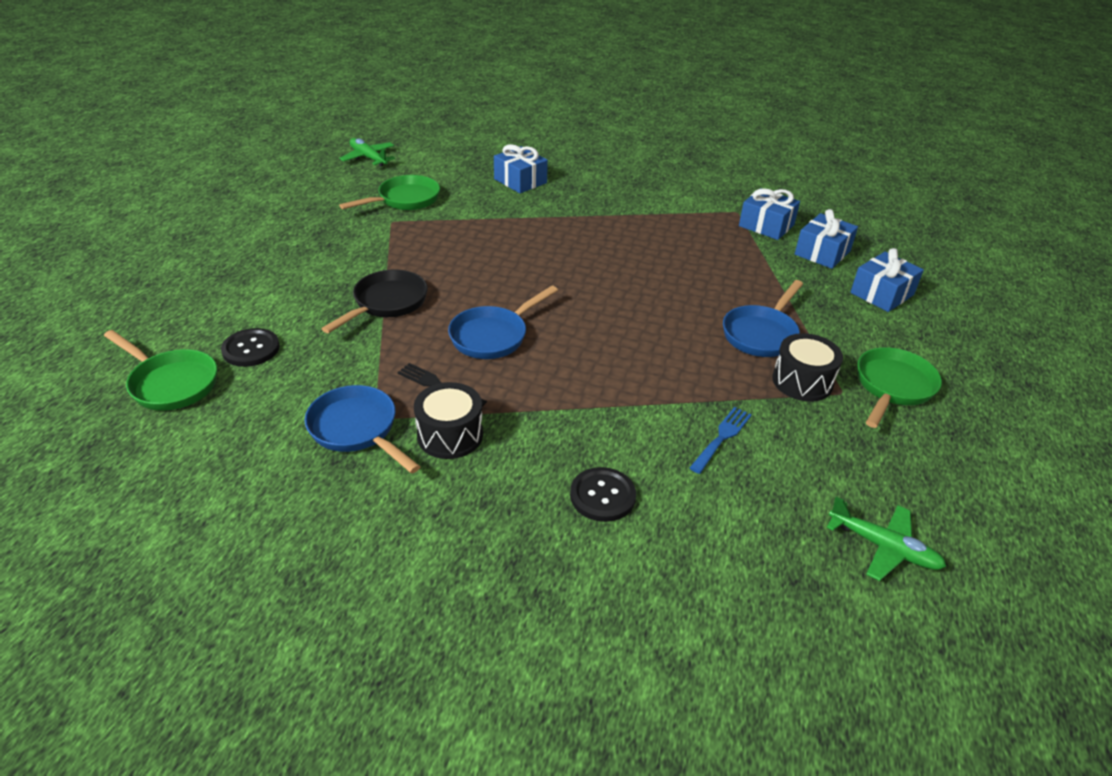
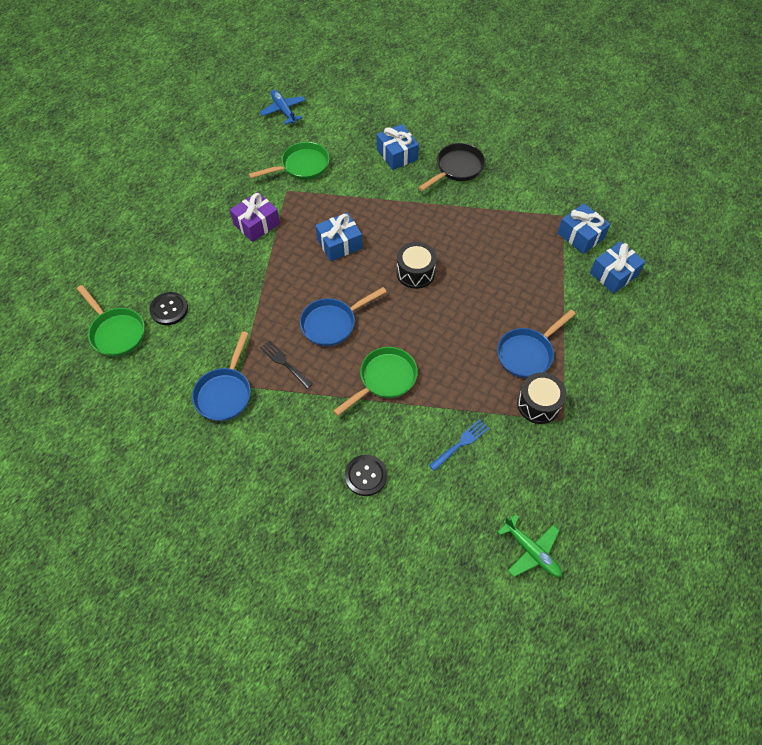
camera: 15 degrees right, 20 degrees up
(357, 430) = (225, 393): blue pan -> blue pan turned 135 degrees counterclockwise
(360, 254) = (256, 224): none -> purple gift
(368, 158) = (283, 110): green plane -> blue plane
(386, 303) = (266, 279): black pan -> black pan (457, 168)
(450, 435) = (282, 408): black drum -> black drum (415, 272)
(881, 294) = (641, 327): blue gift -> blue gift (339, 244)
(892, 387) = (603, 421): green pan -> green pan (384, 379)

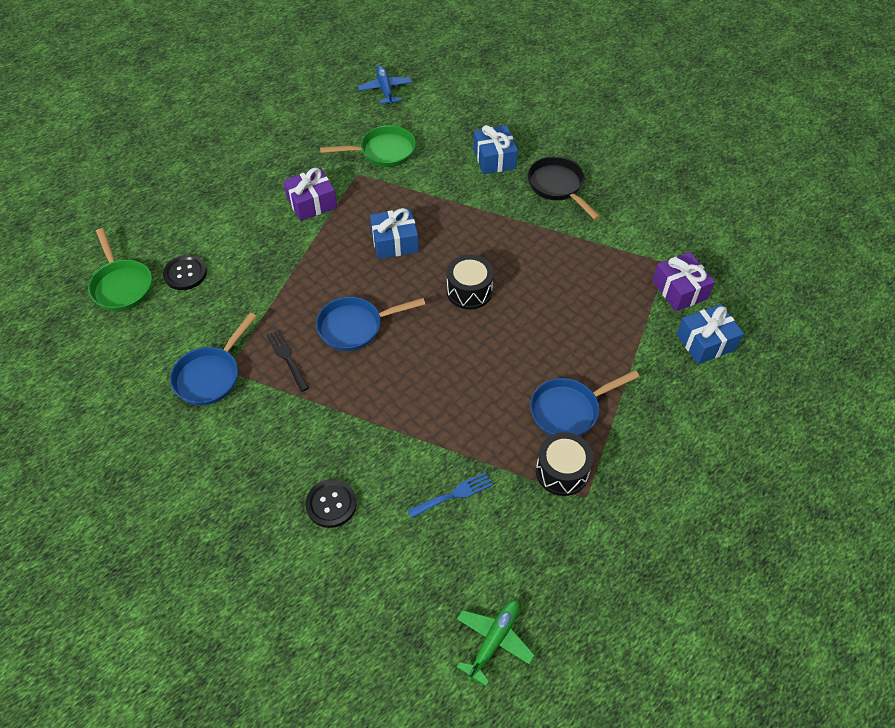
camera: 15 degrees right, 5 degrees down
(384, 379) = (391, 401): green pan -> none
(457, 168) = (557, 186): black pan -> black pan turned 90 degrees counterclockwise
(531, 551) = (493, 641): green plane -> green plane turned 120 degrees counterclockwise
(580, 236) = (680, 290): blue gift -> purple gift

